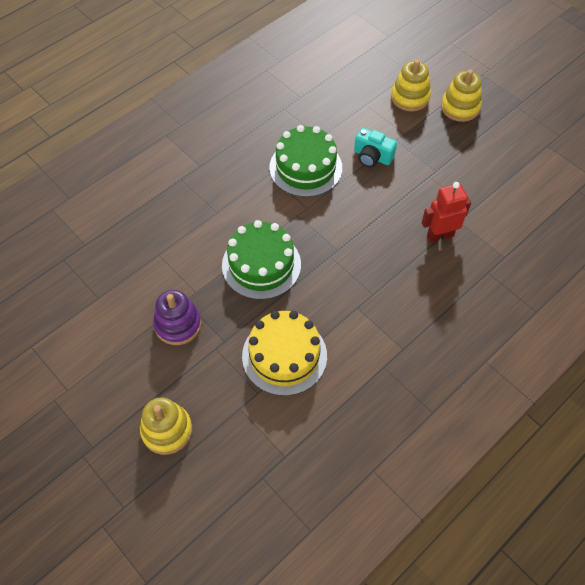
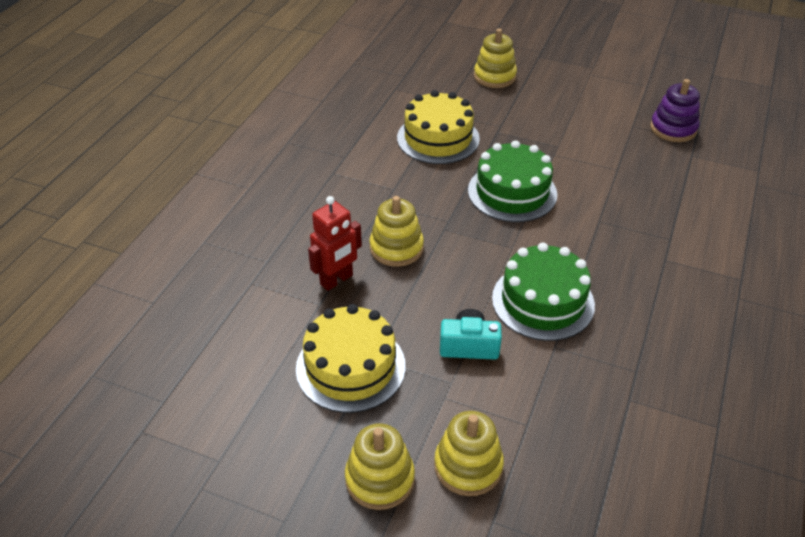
camera: 155 degrees right, 15 degrees down
(178, 324) = (547, 130): purple stacking toy -> purple stacking toy (673, 129)
(383, 247) = (396, 248): none -> yellow stacking toy
(453, 170) = (350, 367): none -> yellow cake

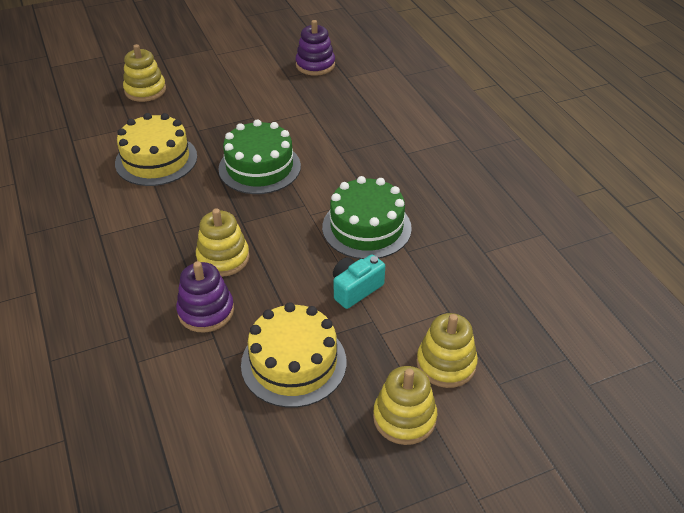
camera: 45 degrees left, 0 degrees up
(337, 280) = (206, 311): red robot -> purple stacking toy

